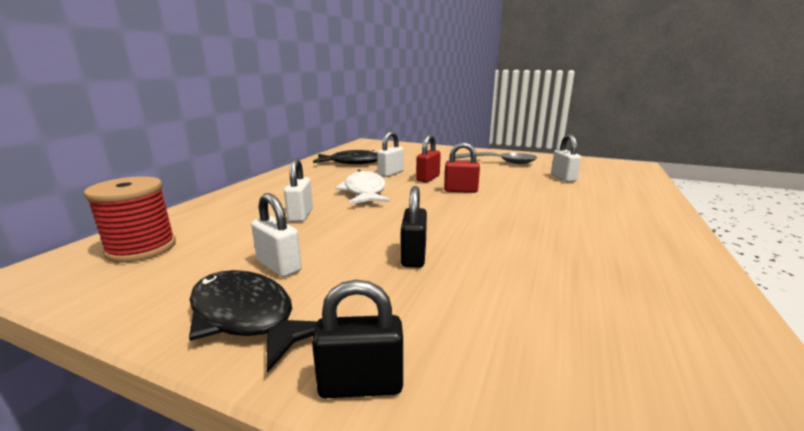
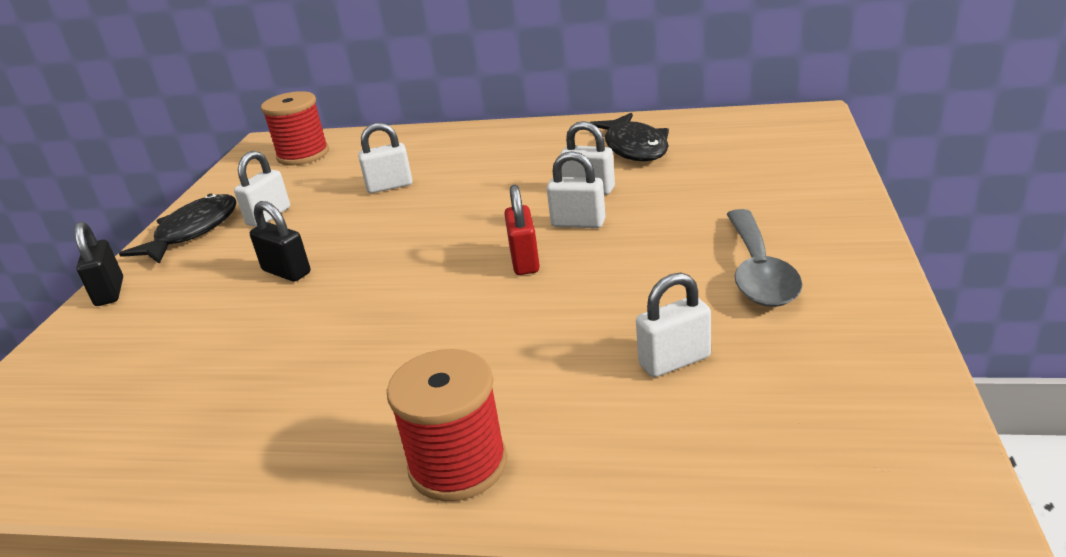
camera: 80 degrees right, 10 degrees up
(364, 192) = (486, 195): white fish -> none
(413, 256) = (286, 272): black padlock -> black padlock turned 45 degrees clockwise
(428, 178) = (578, 223): red padlock -> white padlock
(649, 215) = (458, 464): none -> red spool

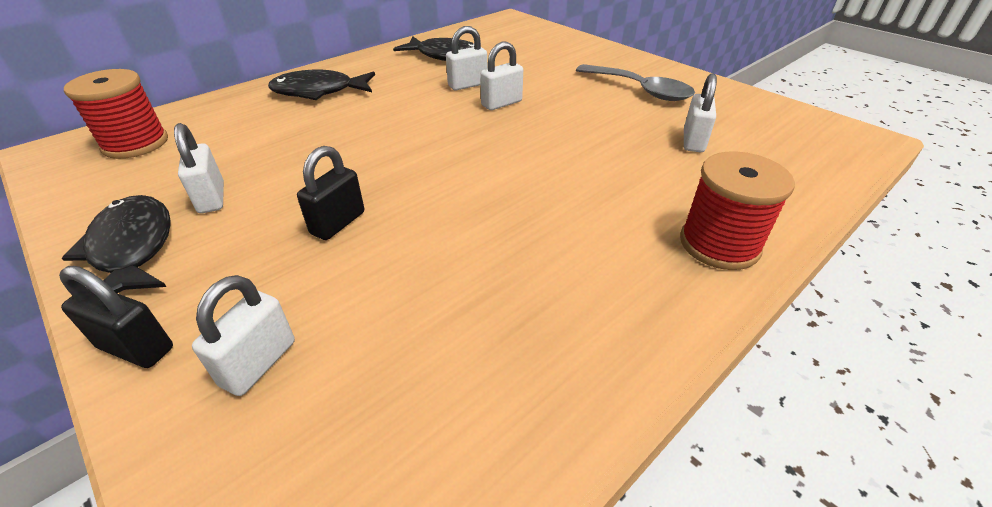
camera: 55 degrees left, 10 degrees up
(286, 272) = (338, 223): black padlock -> black padlock turned 45 degrees counterclockwise
(389, 186) = (299, 133): white padlock -> white padlock (259, 363)
(467, 151) = (319, 91): none -> black fish
(524, 261) = (515, 134): red padlock -> none

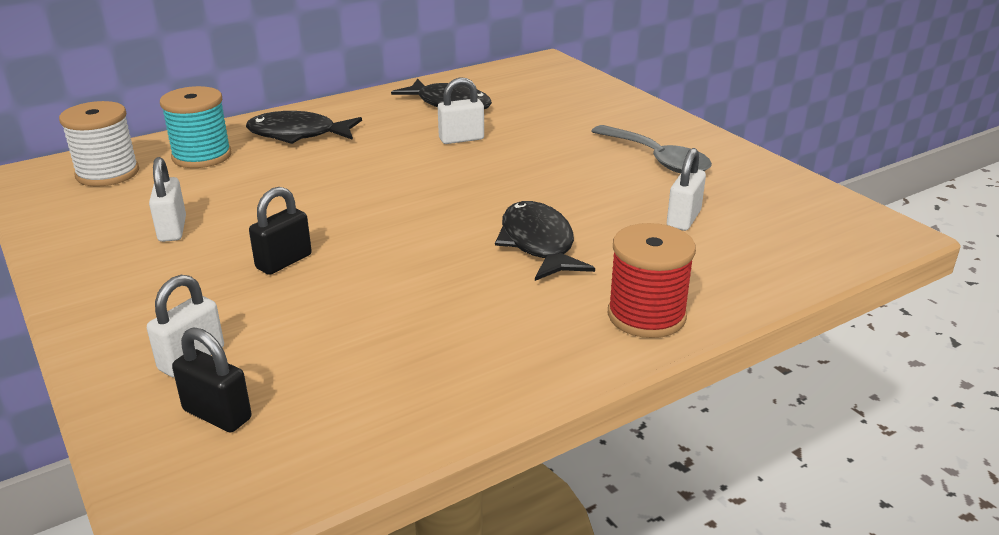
camera: 10 degrees right, 10 degrees down
(132, 248) = (98, 265): black fish -> black fish (538, 244)
(135, 144) = (107, 173): red spool -> white spool
(136, 348) = (96, 337): black padlock -> black padlock (217, 414)
(230, 119) = (202, 156): none -> turquoise spool
(501, 103) = (490, 162): white padlock -> none

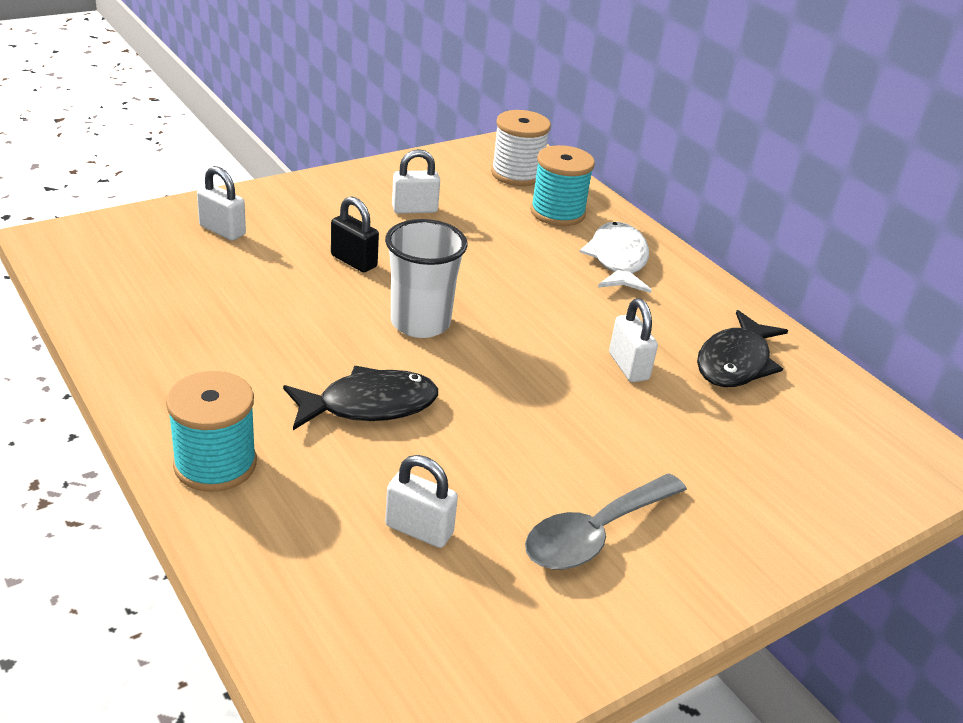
camera: 85 degrees right, 5 degrees up
(217, 414) = (153, 244): black padlock -> none
(298, 134) = (618, 260): black fish -> white fish
(404, 223) = (420, 323): none -> white cup
(646, 315) = (215, 464): red spool -> turquoise spool

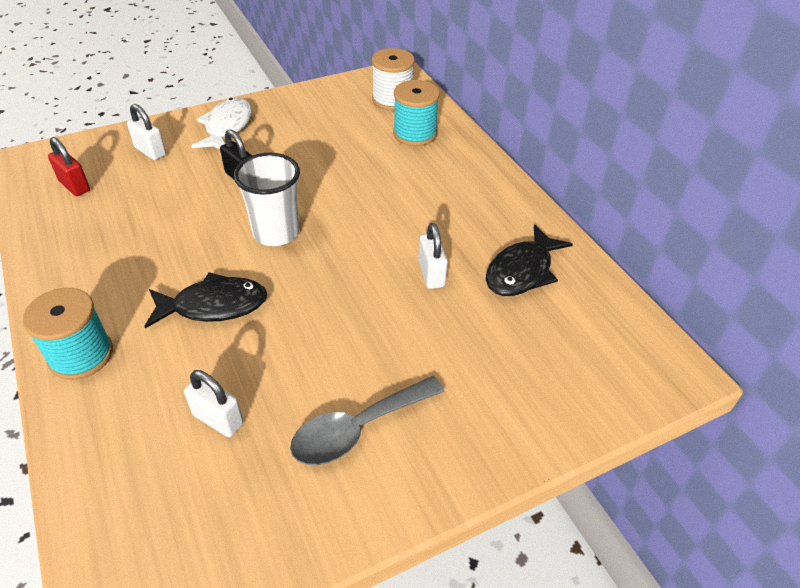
camera: 10 degrees right, 10 degrees up
(134, 270) = (74, 186): none -> red padlock
(414, 209) = (302, 132): white padlock -> none
(618, 260) = (451, 176): white fish -> white fish (227, 127)

